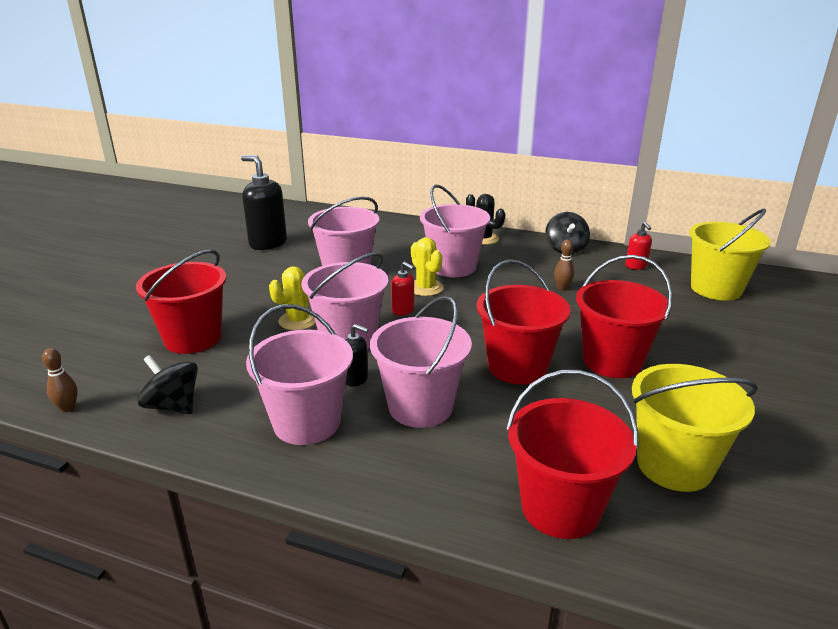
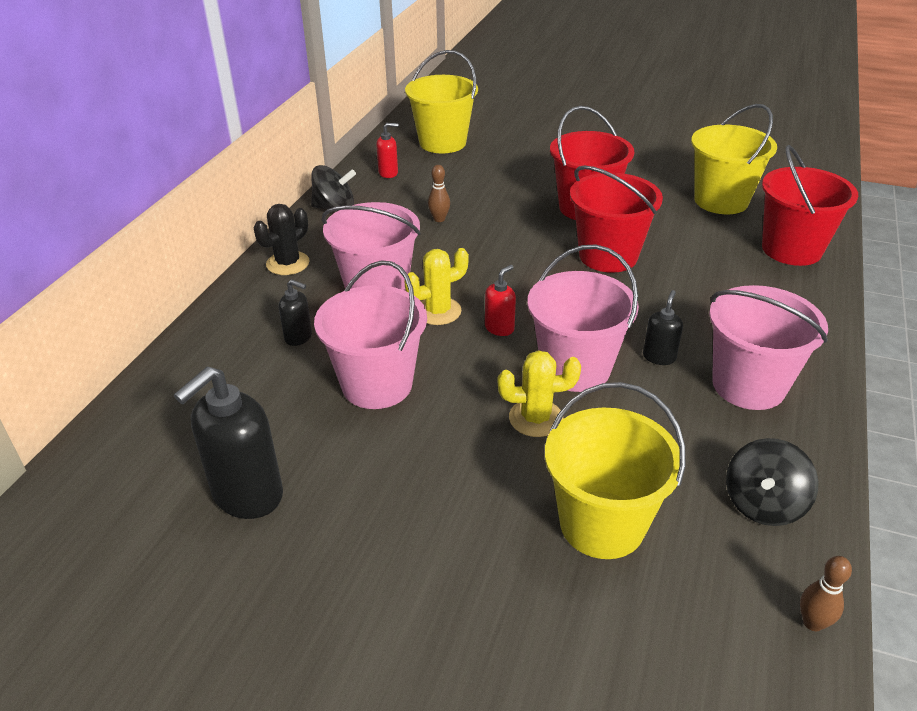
camera: 90 degrees left, 10 degrees up
(193, 338) = (602, 524): red bucket -> yellow bucket
(298, 321) = (535, 418): yellow cactus -> yellow cactus turned 45 degrees counterclockwise
(399, 247) = (299, 337): none -> black soap dispenser
(420, 407) = (693, 313): pink bucket -> none

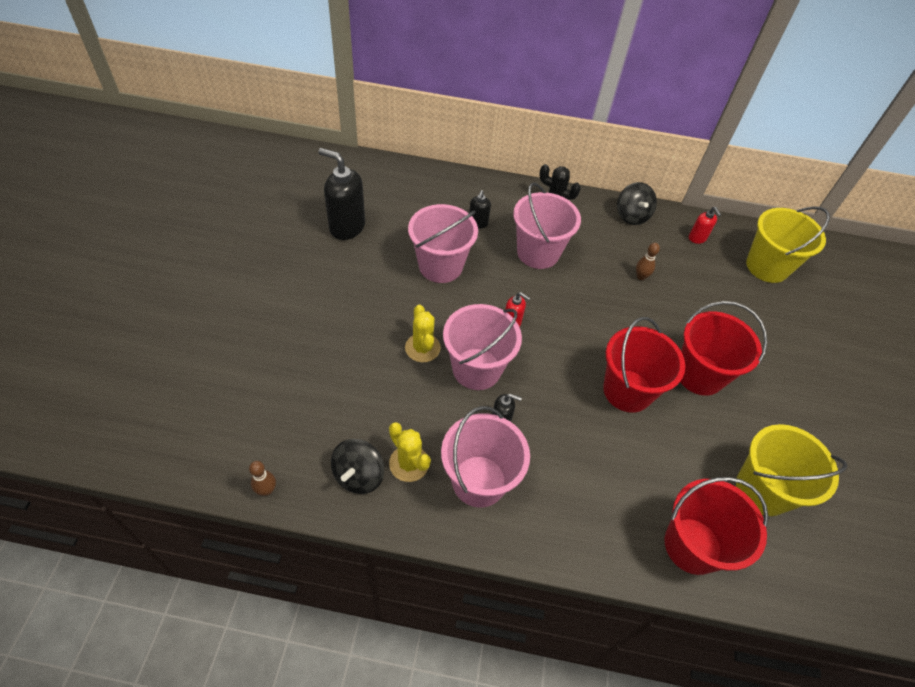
camera: 75 degrees right, 15 degrees up
(438, 311) = (522, 288): yellow cactus -> yellow cactus (409, 463)
(602, 524) = (336, 383): yellow bucket -> none
(763, 504) = (358, 475): black spinning top -> black spinning top turned 90 degrees counterclockwise

